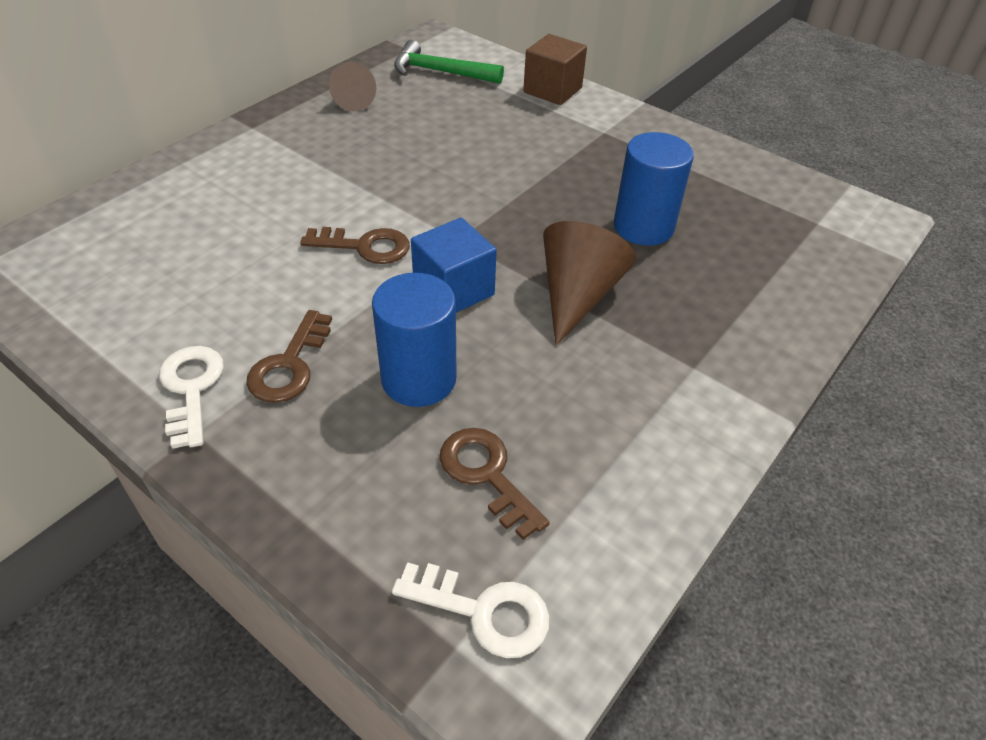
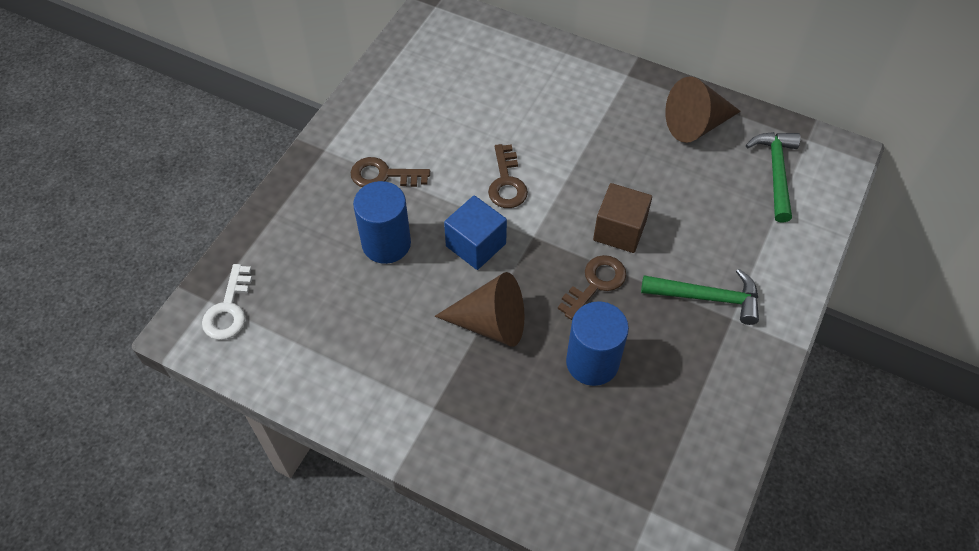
camera: 80 degrees right, 10 degrees up
(191, 389) = (355, 136): white key -> none
(354, 100) = (696, 125): brown cone -> brown cone, size x1.58
(487, 474) = (317, 294): brown key -> brown key (595, 283)
(552, 90) = (788, 266): brown cube -> brown cube (619, 230)
(577, 140) = (707, 297): none -> green hammer

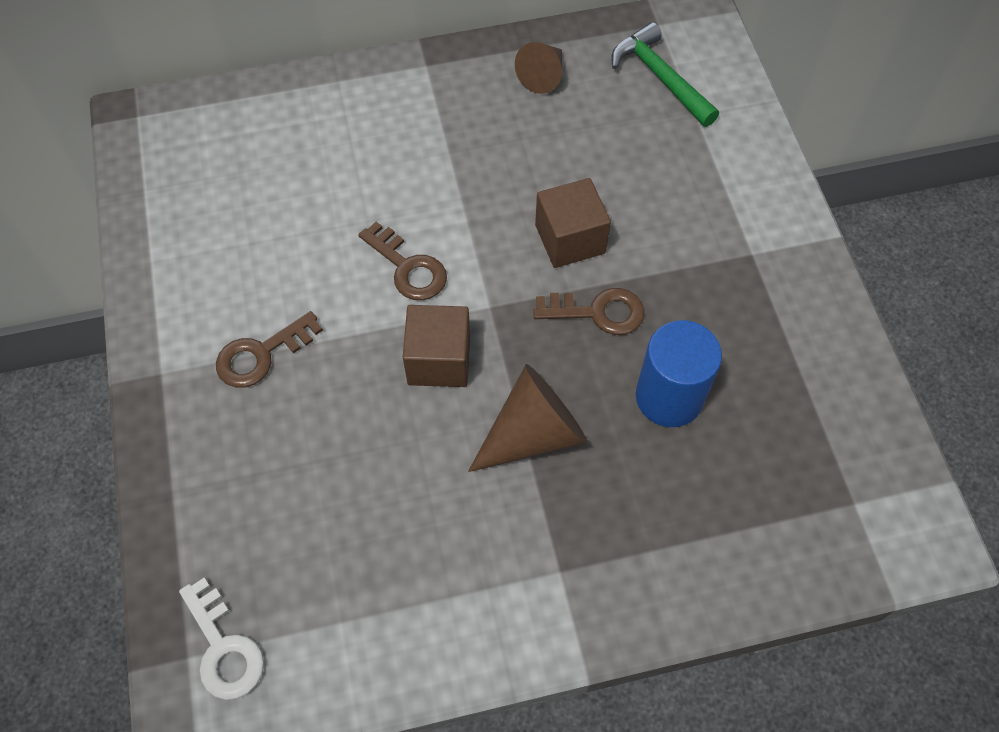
camera: 40 degrees left, 5 degrees up
(386, 243) = (339, 430): blue cylinder -> none
(476, 245) = (439, 360): blue cube -> brown cube
(595, 283) = (598, 312): brown key -> brown key turned 90 degrees clockwise
(696, 125) = (543, 76): brown cone -> brown cone, size x0.63
(707, 297) = (712, 249): green hammer -> none

